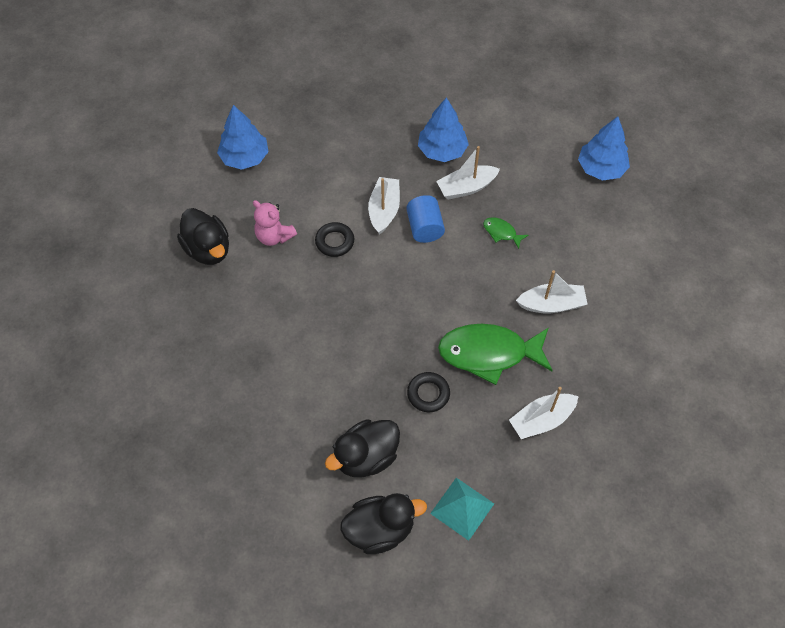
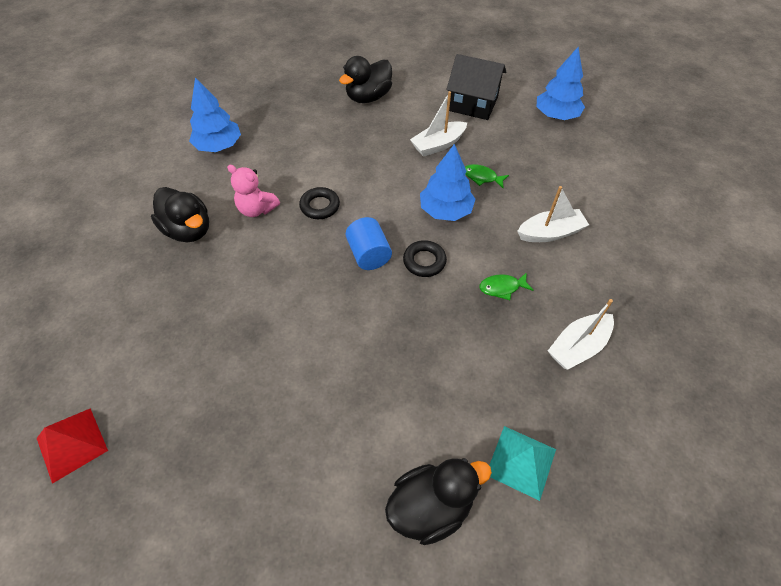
camera: 10 degrees left, 5 degrees down
(101, 432) = (72, 444): none -> red pyramid
(366, 457) = (396, 420): black duck -> black duck (368, 97)
(384, 210) = (364, 173): white boat -> none
(424, 228) = (407, 183): blue cylinder -> blue cylinder (369, 254)
(428, 394) = (449, 338): black ring -> black ring (424, 261)
(442, 150) = (407, 119): blue tree -> blue tree (445, 210)
(489, 353) = (502, 288): green fish -> green fish, size x0.44
(515, 141) = (473, 104): none -> black house

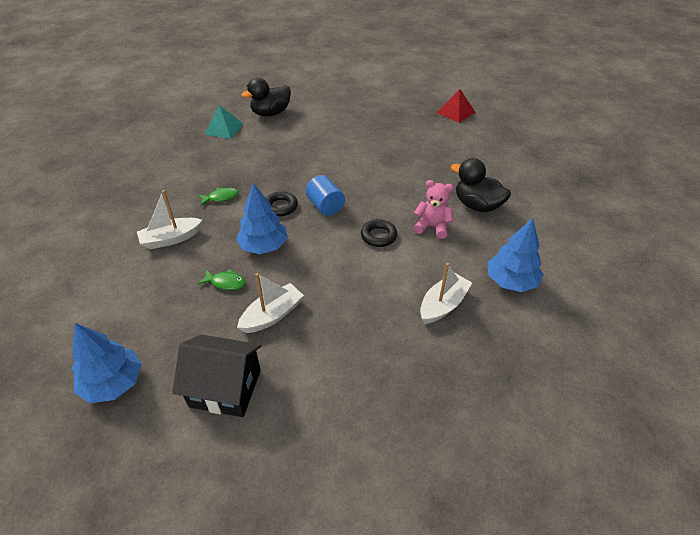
camera: 170 degrees right, 10 degrees down
(368, 97) = (371, 379): black duck -> none
(578, 347) = (175, 173): white boat -> white boat (443, 305)

